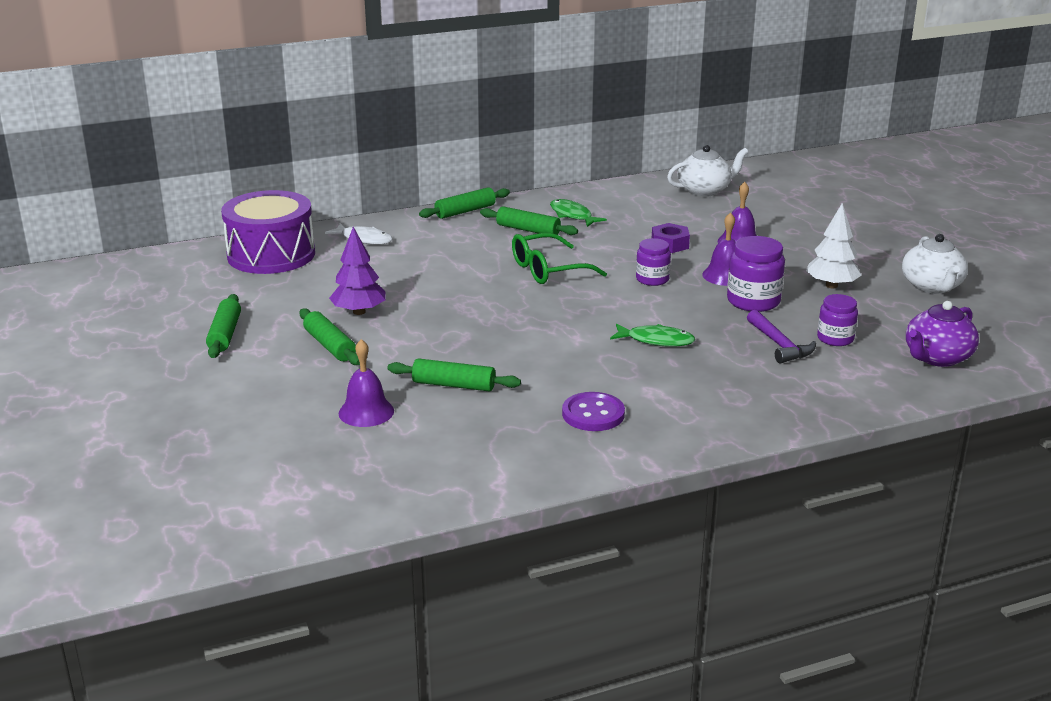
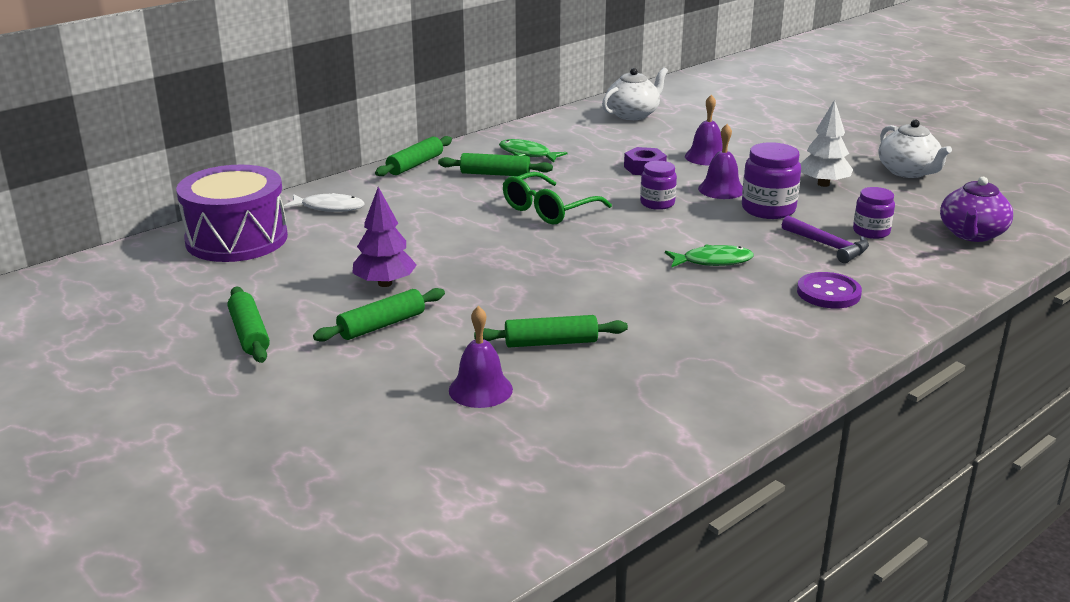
camera: 20 degrees left, 0 degrees up
(330, 346) = (381, 325): green rolling pin -> green rolling pin turned 75 degrees counterclockwise
(593, 414) = (717, 345): purple button -> purple button (828, 293)

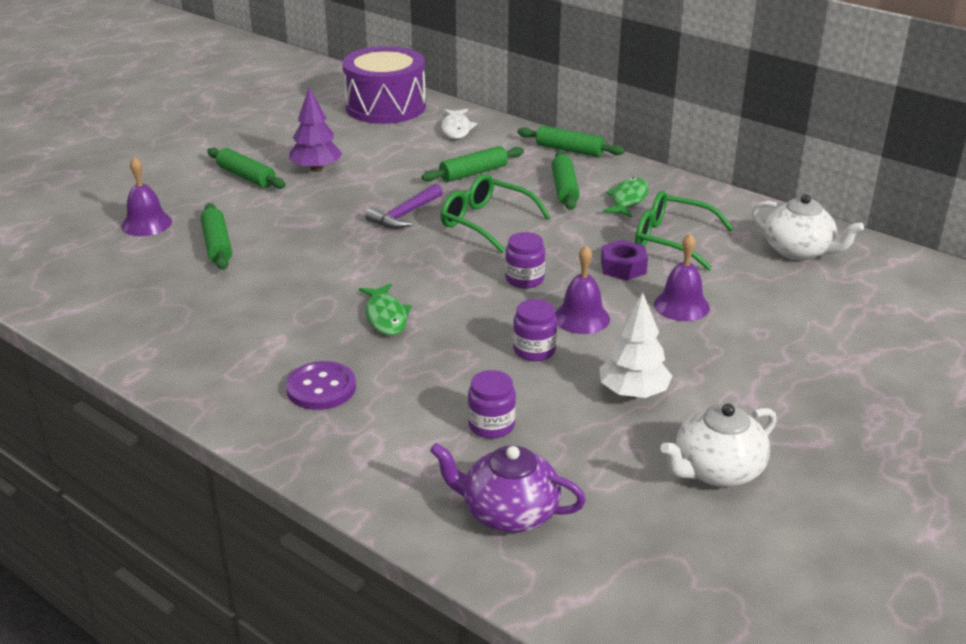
camera: 80 degrees right, 5 degrees up
(249, 334) = (233, 135): green rolling pin -> green rolling pin (473, 173)
(604, 148) = (671, 240): none -> green glasses
(768, 209) = (534, 350): purple jar -> purple jar, size x0.65
(828, 246) = (441, 391): purple hammer -> purple hammer (404, 215)

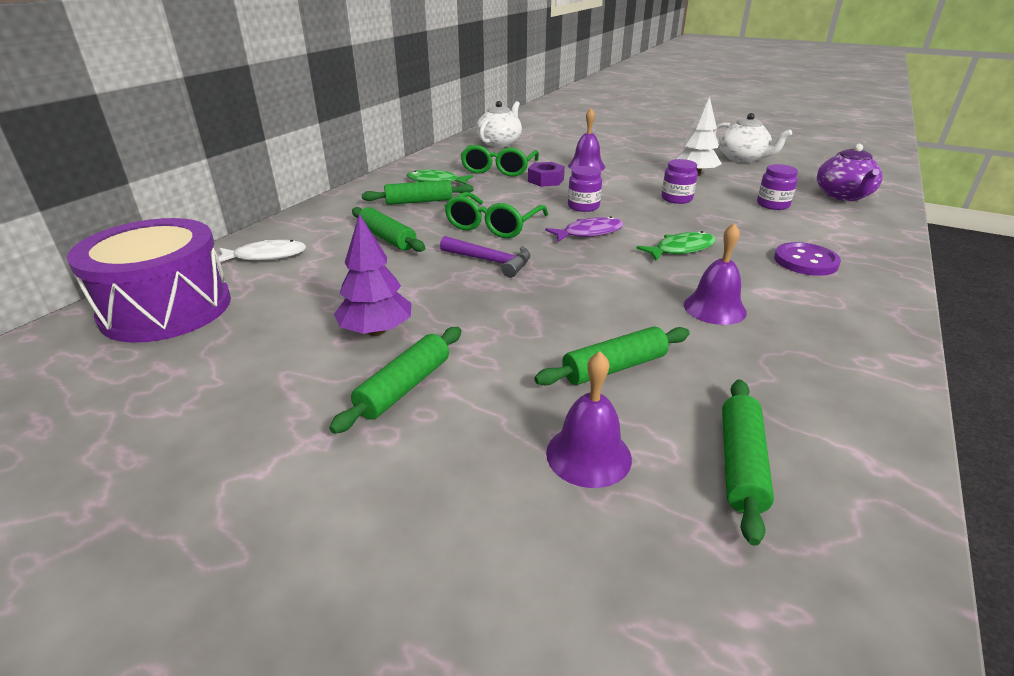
camera: 100 degrees left, 0 degrees up
(448, 271) = (589, 233): none -> purple fish
(569, 150) = (336, 203): green rolling pin -> green rolling pin (741, 464)
(581, 318) = (623, 188): purple bell -> purple bell (714, 308)

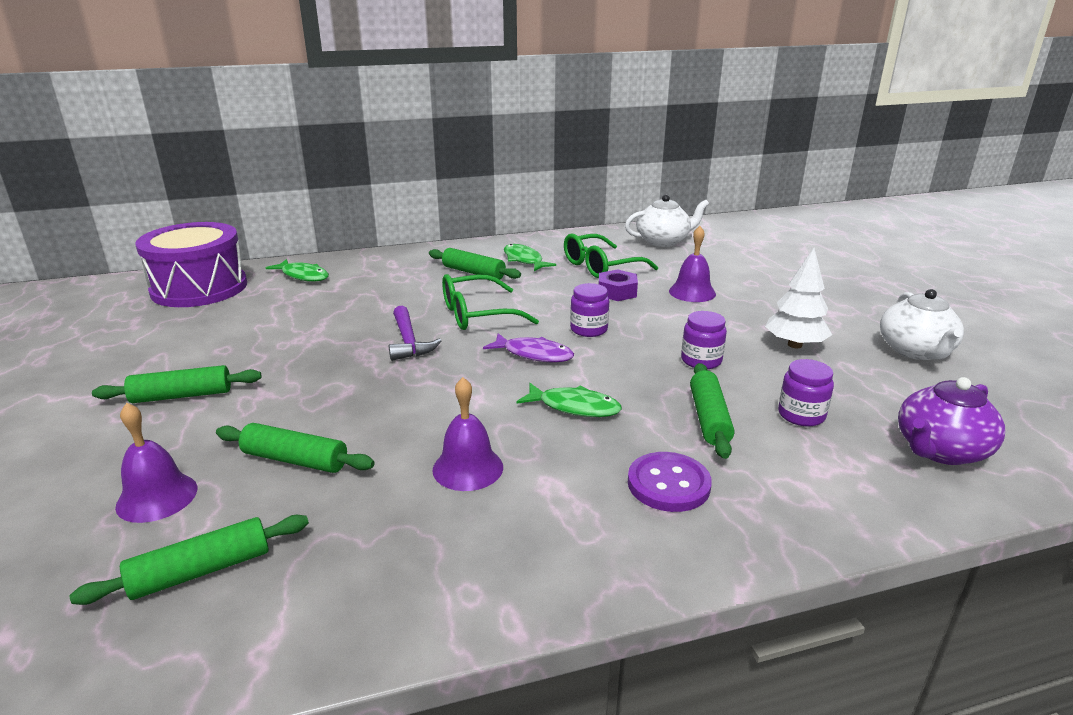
camera: 45 degrees right, 5 degrees down
(266, 256) = (303, 276): white fish -> green fish
(376, 331) = (245, 354): purple tree -> none
(387, 238) = (389, 293): green rolling pin -> green rolling pin (709, 418)

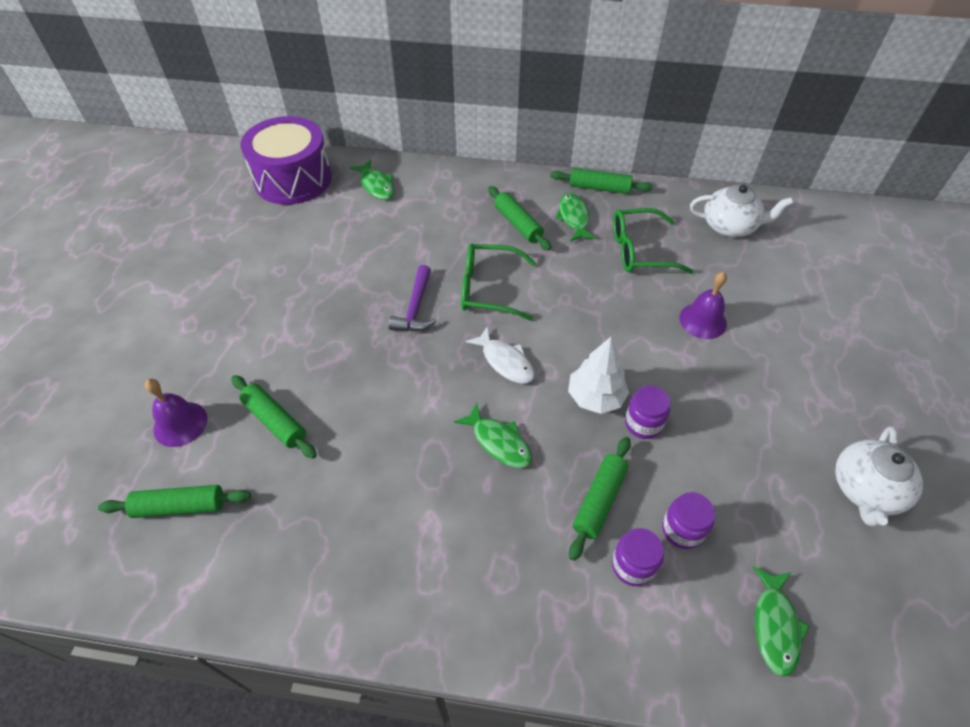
camera: 25 degrees right, 25 degrees up
(182, 395) = (232, 318): green rolling pin -> green rolling pin (599, 188)
(468, 468) = (383, 479): purple bell -> none
(534, 354) = (505, 361): purple fish -> white fish
(589, 329) = (571, 343): purple jar -> purple jar (633, 565)
(617, 292) = (630, 296): purple nut -> none
(668, 484) = (516, 561): purple button -> none
(794, 345) = (747, 434): white tree -> white tree (595, 397)
(940, 450) = (775, 626): purple teapot -> green fish

